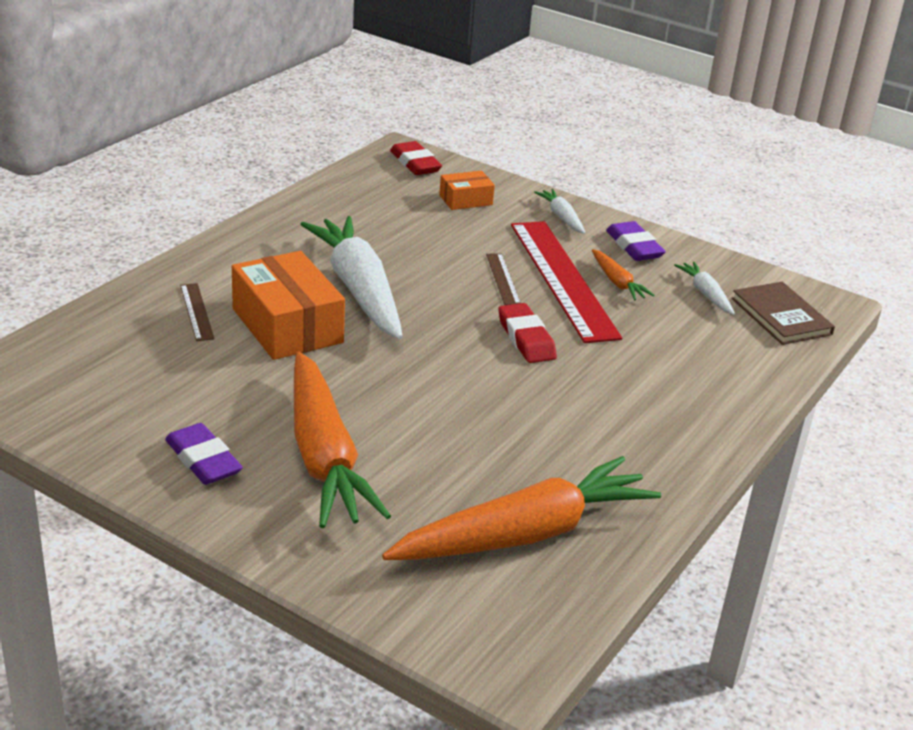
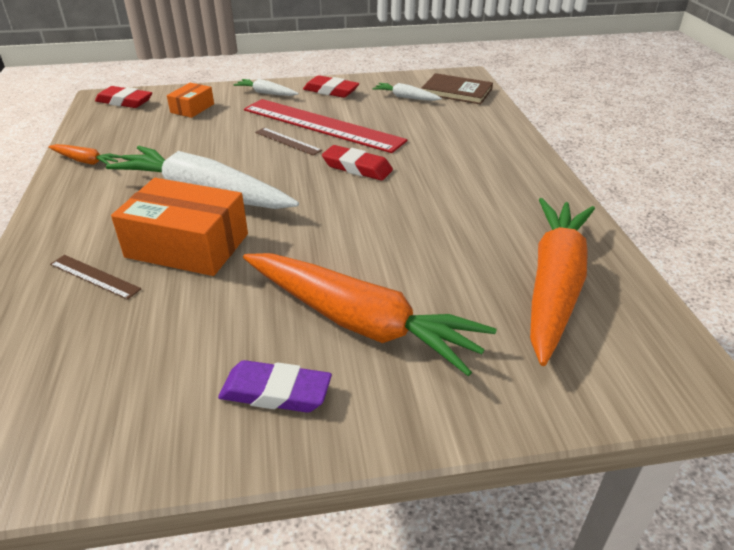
camera: 40 degrees left, 5 degrees up
(617, 282) = (353, 112): orange carrot -> orange carrot (86, 161)
(634, 246) = (331, 91): purple eraser -> red eraser

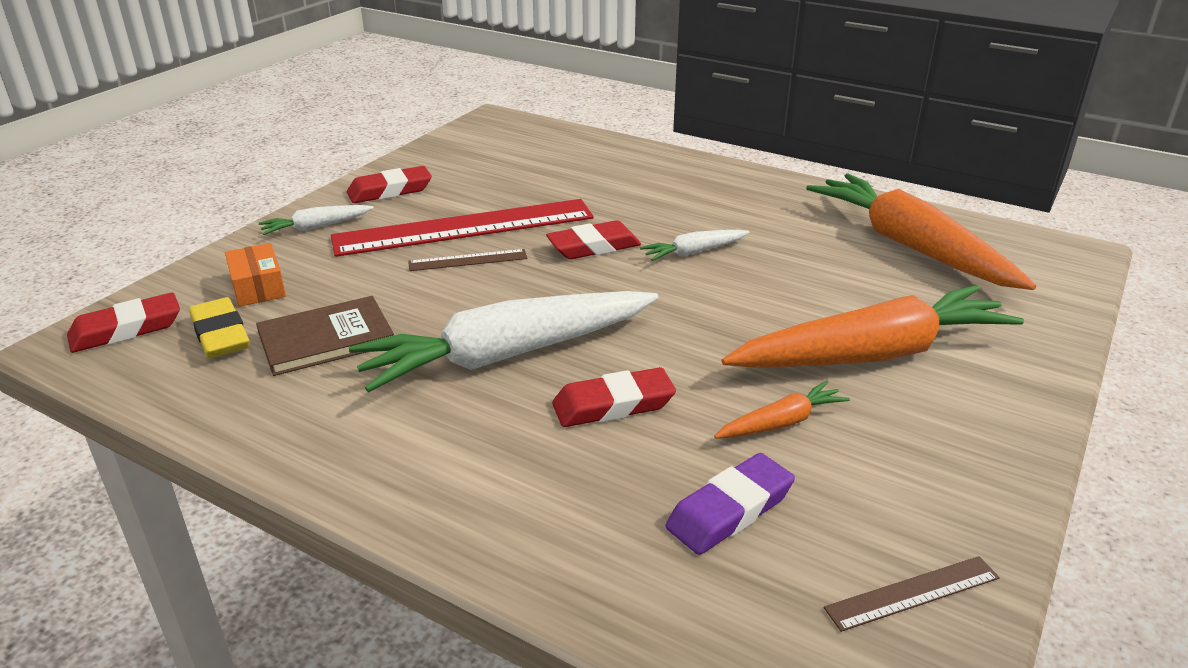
camera: 50 degrees left, 5 degrees down
(86, 161) = (267, 417): orange carrot -> orange carrot (781, 423)
(94, 276) = (598, 494): brown ruler -> brown ruler (912, 593)
(142, 120) = (221, 335): none -> yellow eraser
(187, 245) = (613, 405): orange box -> red eraser
(276, 392) = (937, 439): purple eraser -> purple eraser (729, 510)
(405, 97) = (485, 163): white carrot -> white carrot (694, 252)
(456, 91) = (520, 137): brown book -> brown book (326, 339)

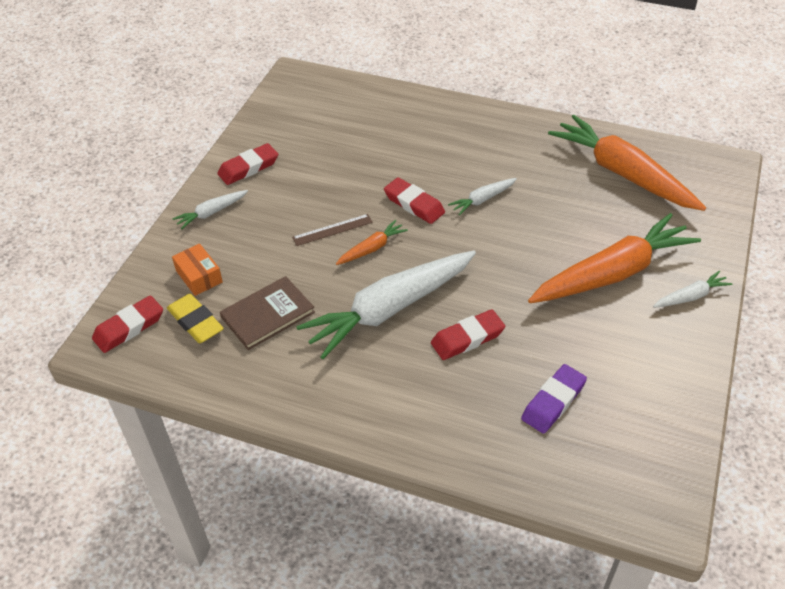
camera: 10 degrees left, 15 degrees up
(464, 227) = (318, 198): red ruler -> none
(594, 247) = (414, 204): red eraser -> red eraser turned 75 degrees clockwise
(781, 423) = (569, 335): orange carrot -> orange carrot (372, 248)
(912, 593) = (658, 437): brown ruler -> none
(1000, 398) = (690, 296): none -> white carrot

